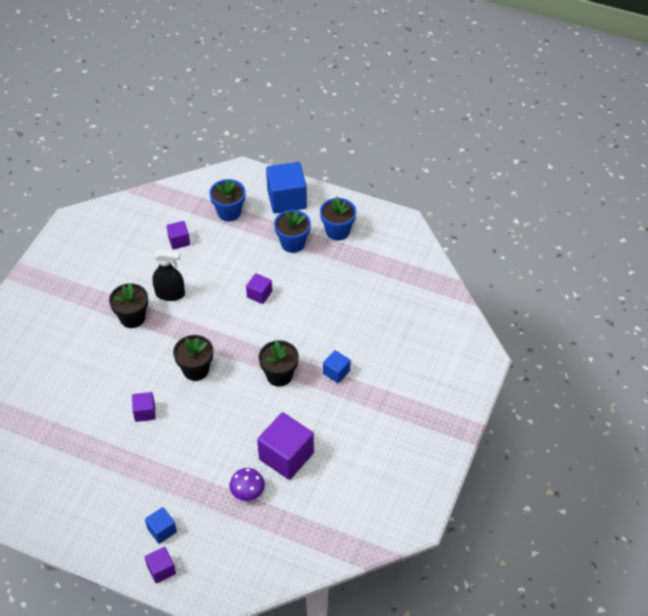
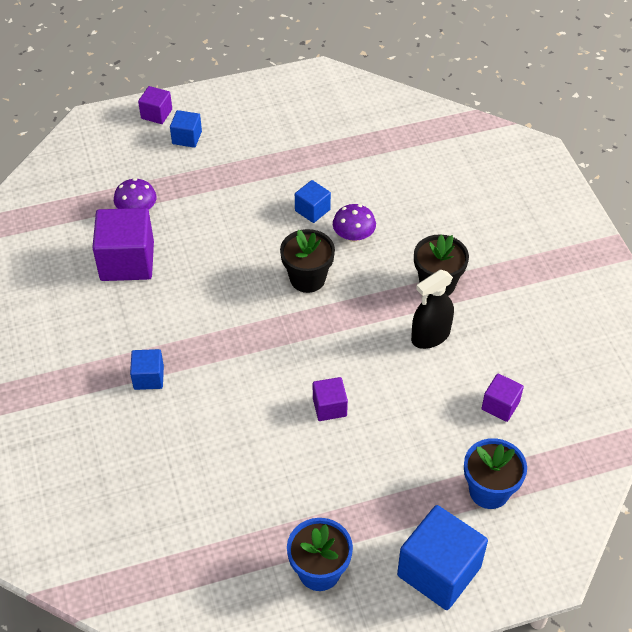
camera: 140 degrees right, 0 degrees up
(141, 378) = (353, 235): none -> purple mushroom
(145, 412) = (312, 210): purple cube -> blue cube
(279, 375) = (211, 332): black flower pot -> none
(293, 243) = (360, 506): blue flower pot -> none

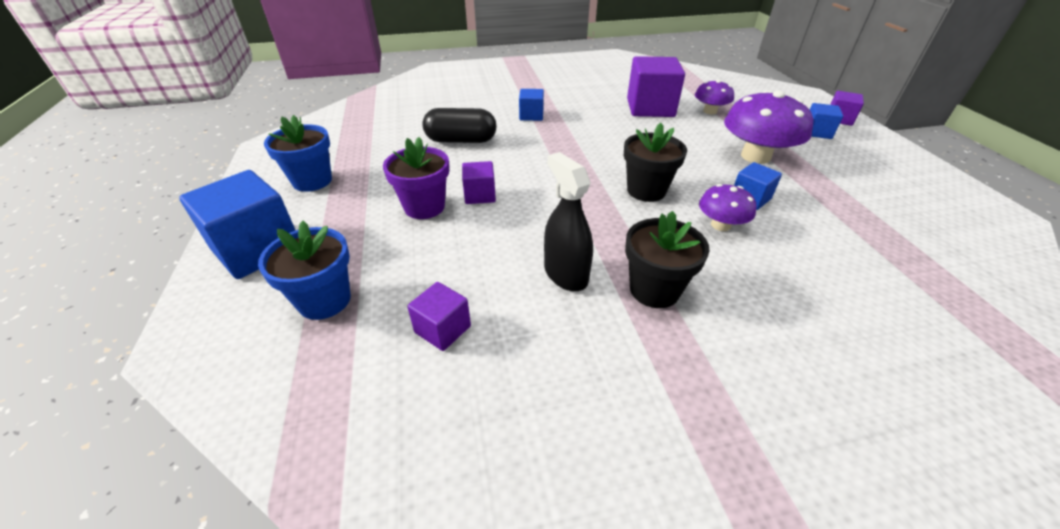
camera: 95 degrees right, 10 degrees down
(217, 442) = (461, 140): none -> black capsule
(239, 192) = (755, 156): none -> purple mushroom
(355, 450) = (424, 207): none -> purple flower pot

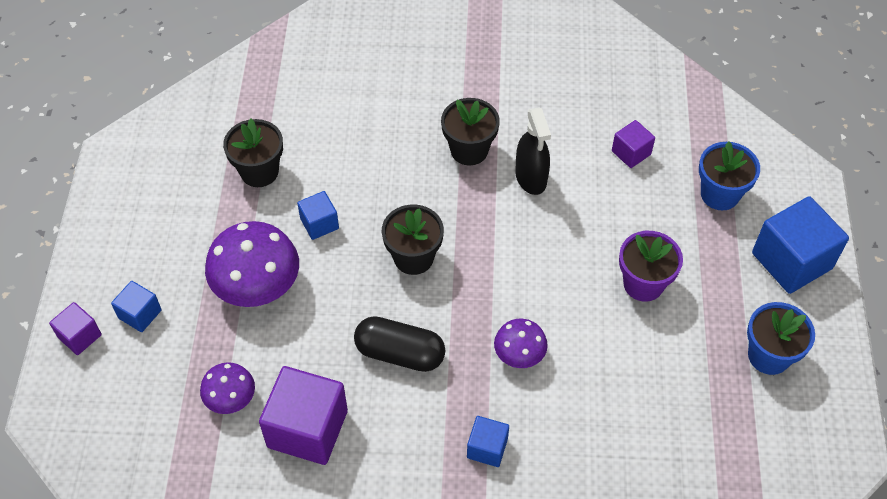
camera: 165 degrees left, 15 degrees up
(461, 140) = (595, 403): black capsule -> black capsule (400, 353)
(480, 195) = (585, 289): purple cube -> none
(720, 225) = (373, 198): purple mushroom -> purple mushroom (519, 354)
(853, 226) = (259, 171): none -> black flower pot

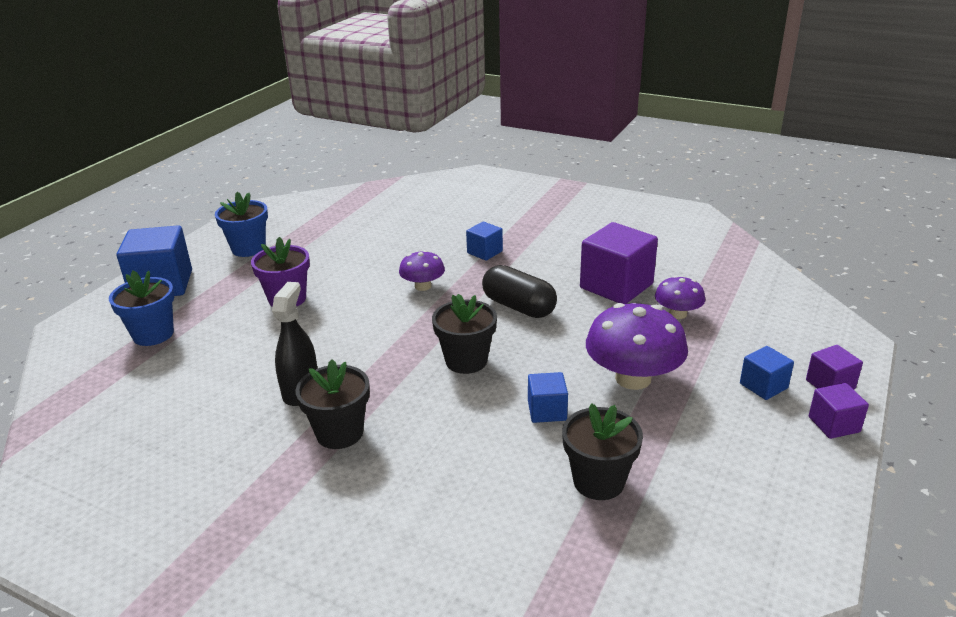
camera: 155 degrees left, 25 degrees down
(631, 153) = (184, 384): purple cube -> purple cube (834, 424)

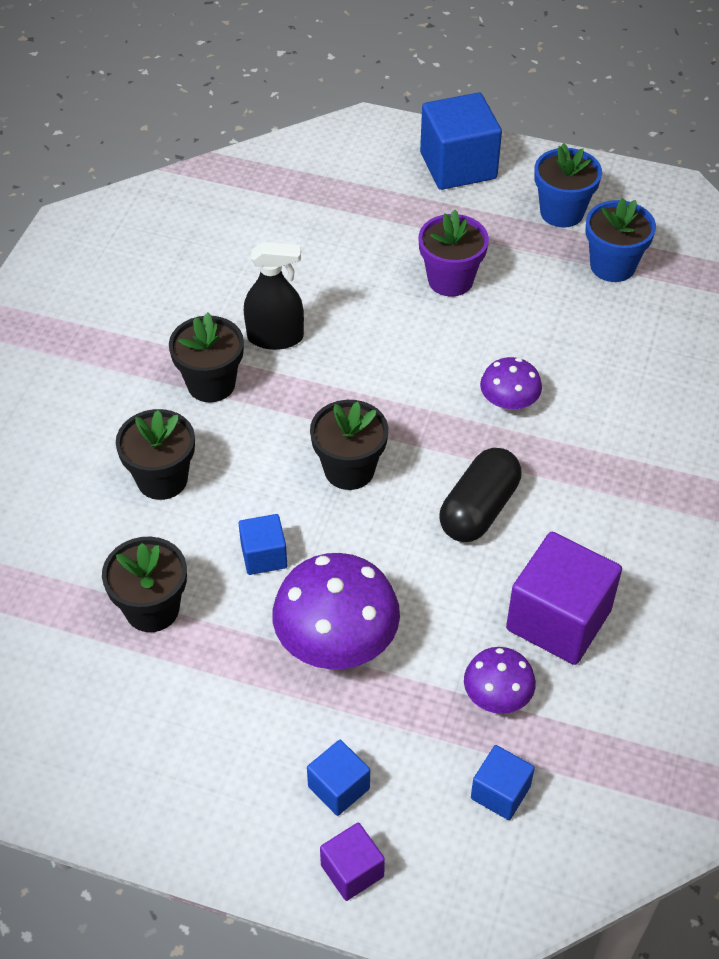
camera: 80 degrees right, 20 degrees up
(153, 334) = (358, 193): blue flower pot -> blue flower pot (612, 266)
(447, 470) = (162, 479): none -> black flower pot
(484, 252) = (618, 455): blue cube -> blue cube (500, 792)
(834, 424) = (267, 859): purple cube -> none

